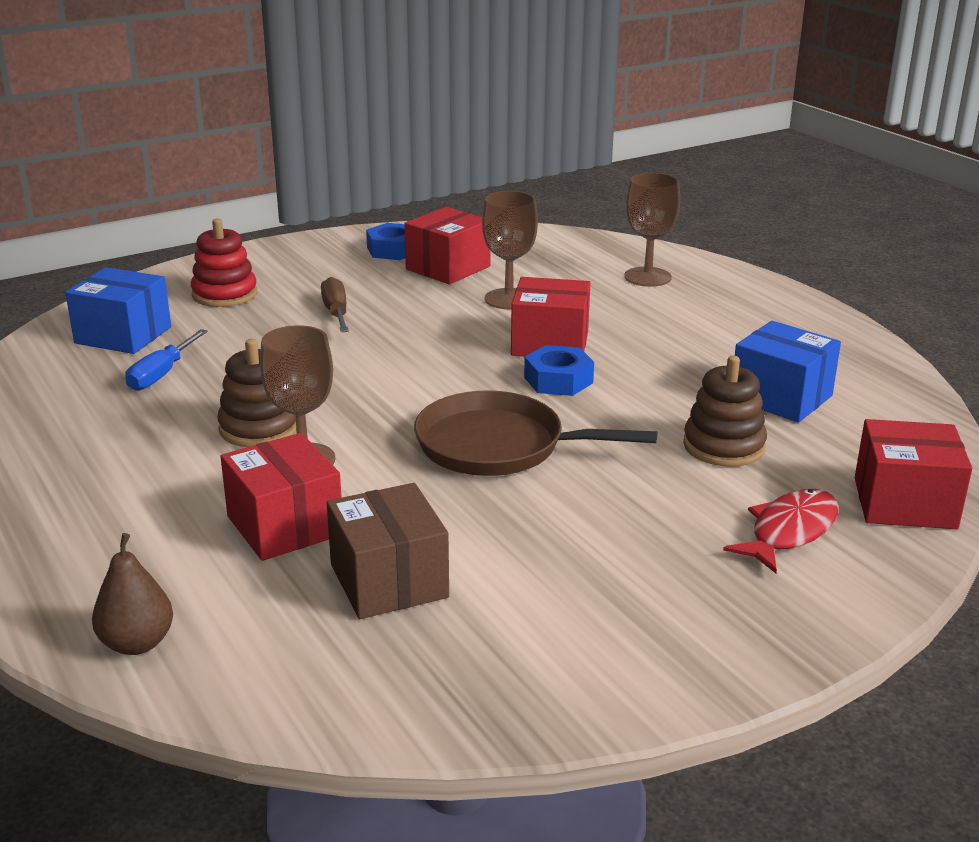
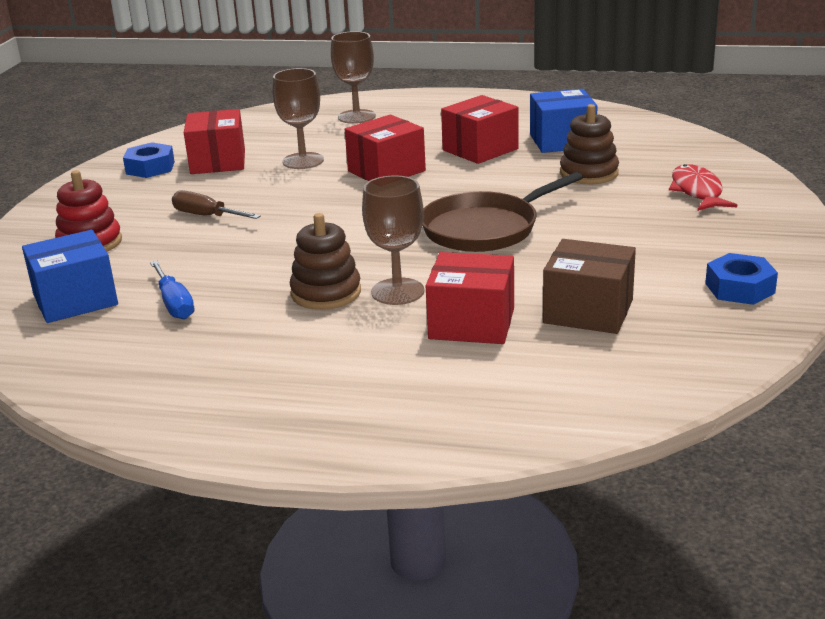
camera: 45 degrees left, 0 degrees up
(137, 643) = (541, 416): brown pear -> none
(558, 380) = (437, 185): blue nut -> blue nut (739, 288)
(904, 503) = (711, 157): red box -> red box (480, 149)

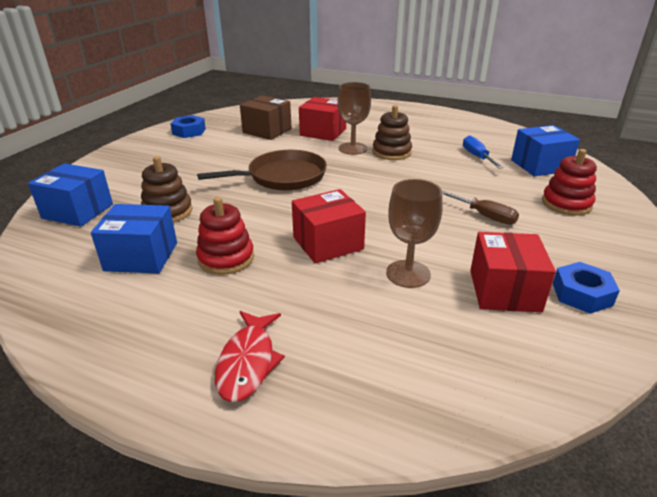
camera: 170 degrees left, 5 degrees up
(356, 117) = (332, 363): brown goblet -> none
(480, 149) = (226, 258): red box -> red stacking toy
(693, 161) = (78, 211): none -> blue box
(697, 191) = (120, 184): red fish -> red fish (248, 362)

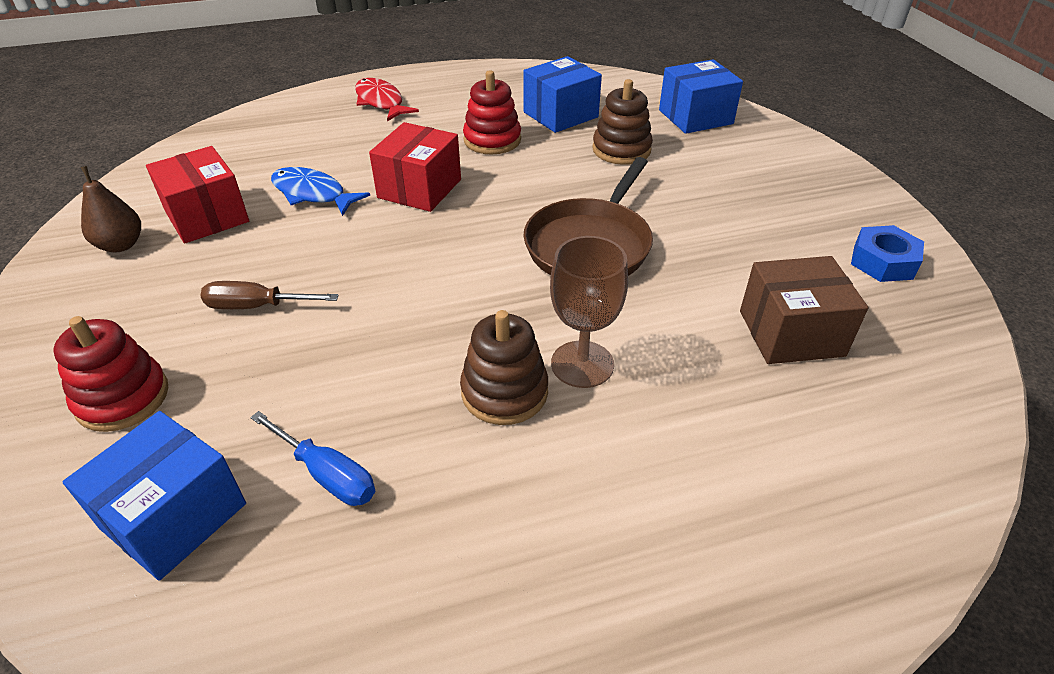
camera: 140 degrees right, 10 degrees up
(323, 132) = (700, 388): red box -> none
(408, 274) = (312, 194): brown goblet -> blue fish
(582, 294) = (121, 245): blue nut -> brown pear

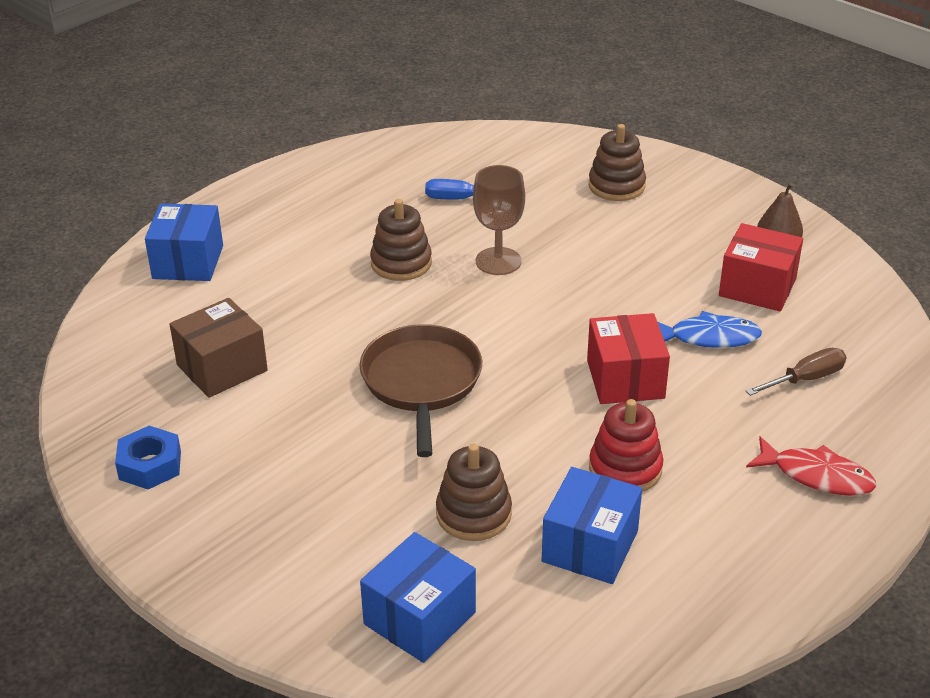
camera: 150 degrees right, 5 degrees down
(122, 398) = (616, 186): red stacking toy -> brown stacking toy
(174, 516) = (516, 164): blue box -> blue box (188, 262)
(257, 306) = (616, 249): brown screwdriver -> brown screwdriver (805, 379)
(582, 364) = (363, 294): brown goblet -> brown goblet (498, 261)

